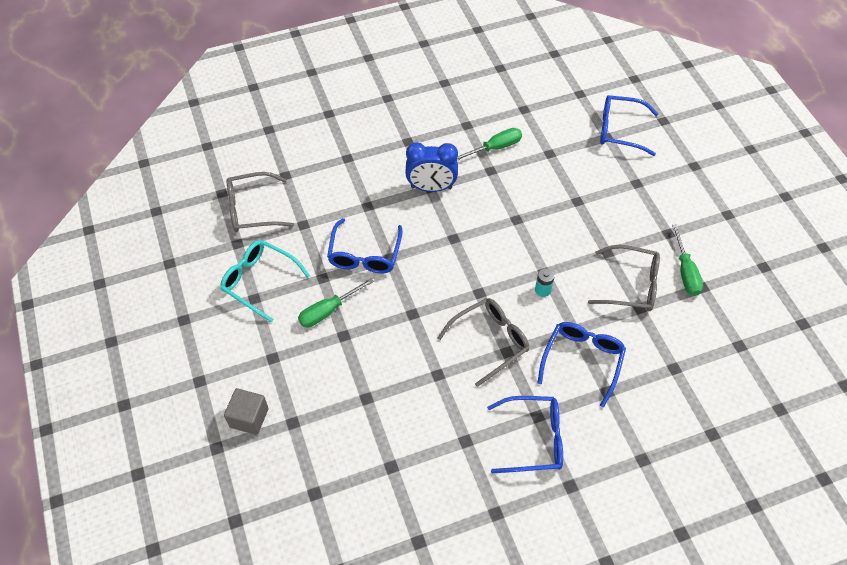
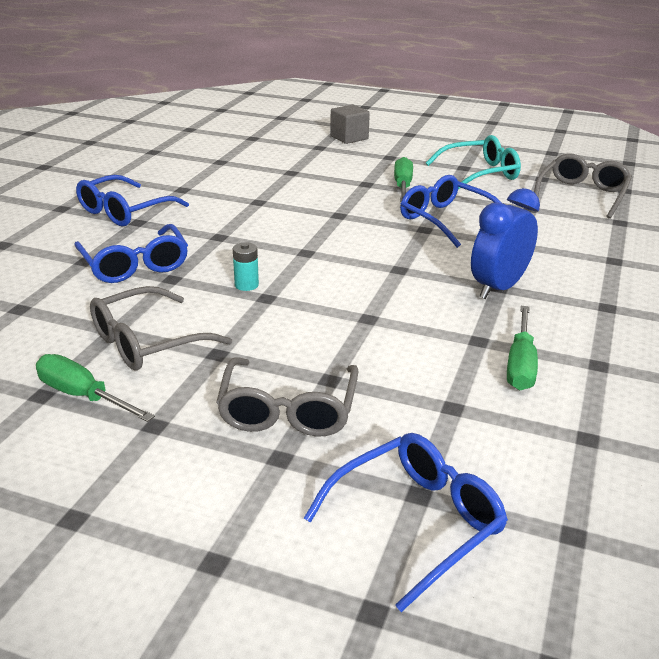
camera: 130 degrees right, 25 degrees down
(490, 341) = (244, 233): grey glasses -> grey glasses (288, 410)

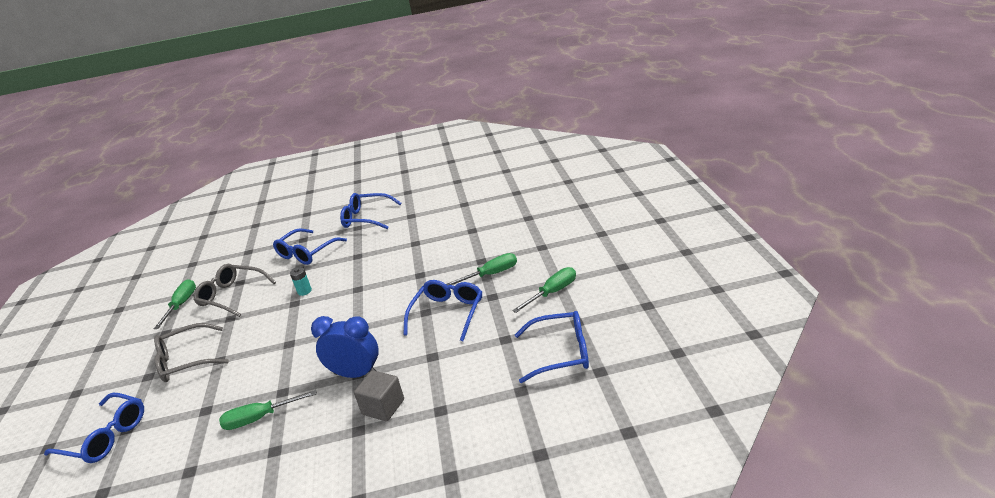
camera: 65 degrees right, 0 degrees up
(349, 138) = (560, 218): grey cube -> grey cube (383, 407)
(480, 173) = (552, 292): turquoise glasses -> green screwdriver
(582, 195) = (561, 353): grey glasses -> blue glasses

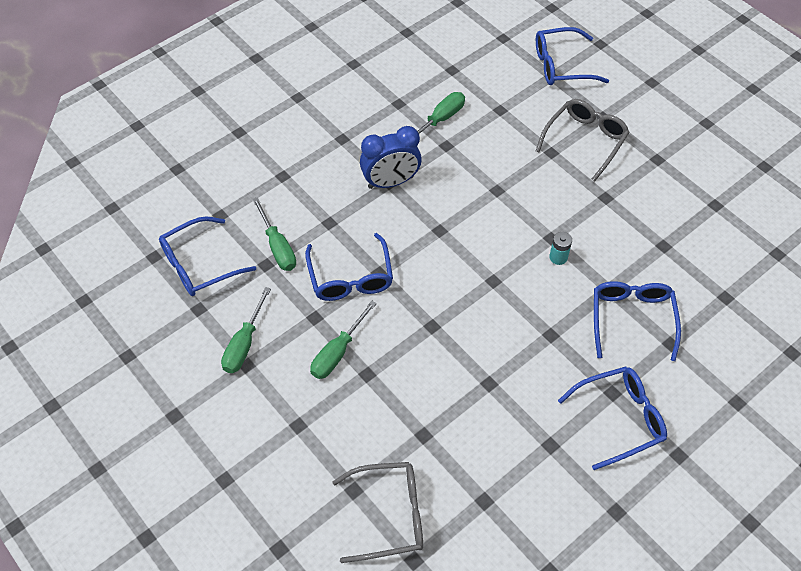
camera: 145 degrees right, 25 degrees up
(181, 305) = (692, 194): green screwdriver -> green screwdriver (278, 247)
(232, 295) = (645, 224): grey glasses -> grey glasses (389, 515)
(383, 407) = (336, 162): grey cube -> none

